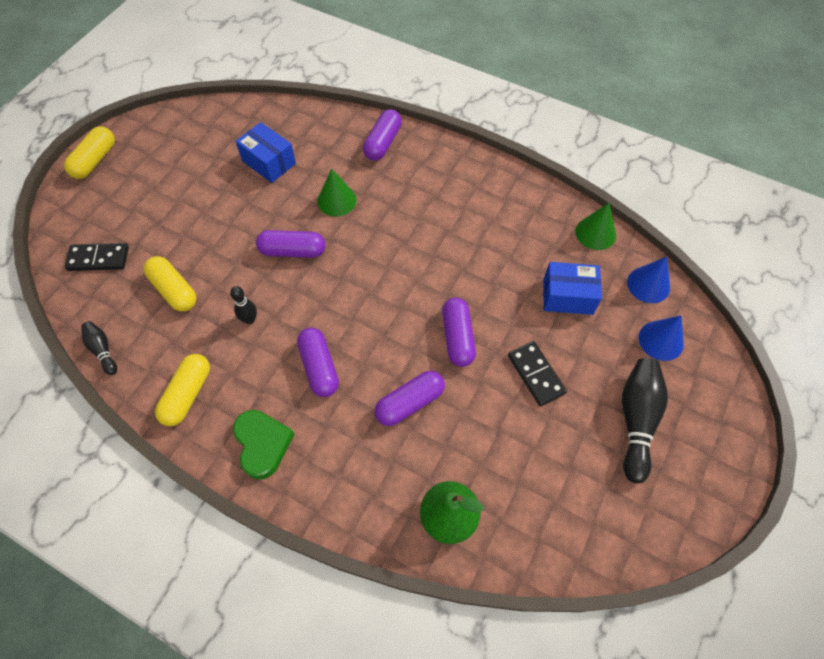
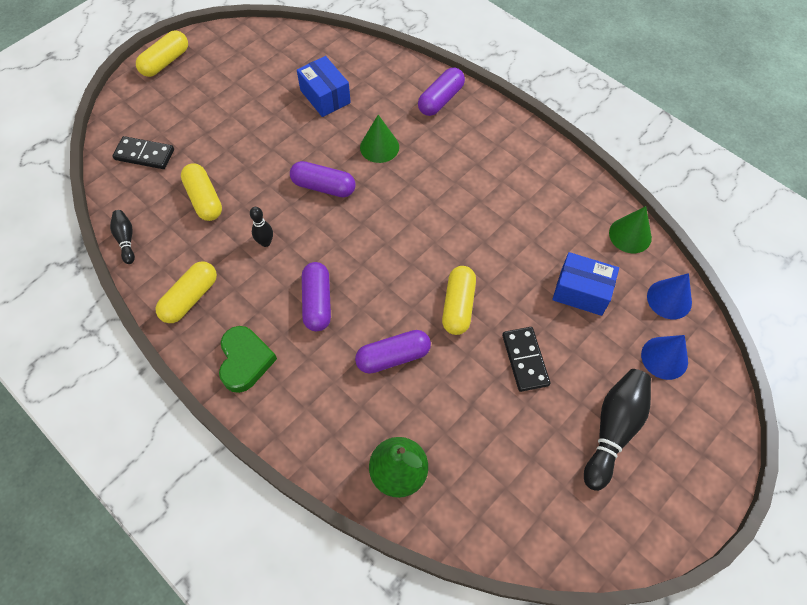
camera: 15 degrees right, 0 degrees up
(457, 337) = (458, 306): purple capsule -> yellow capsule

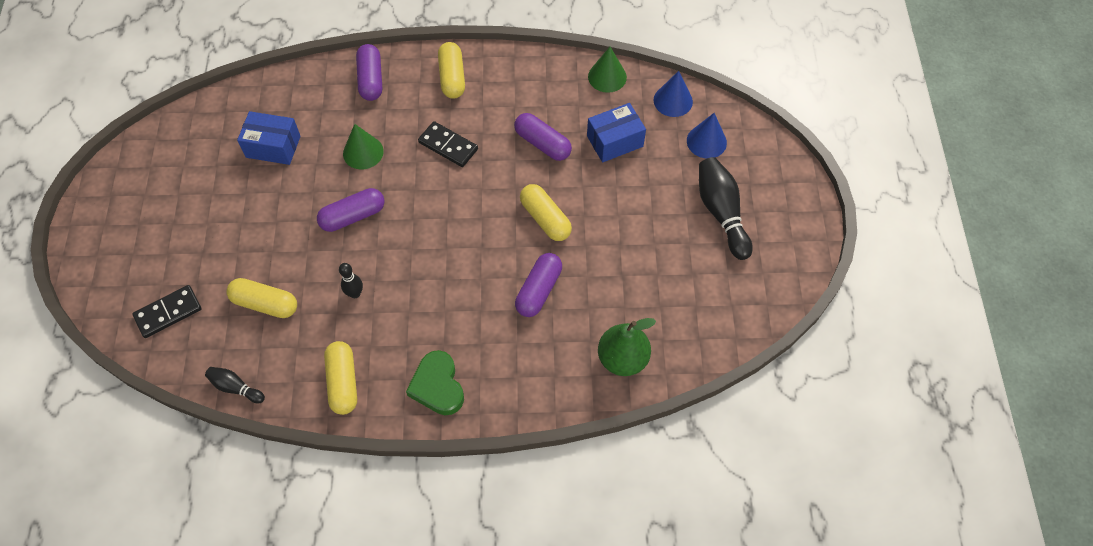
camera: 45 degrees left, 0 degrees up
(165, 62) = (91, 225): yellow capsule -> yellow capsule (452, 77)
(245, 361) = (437, 386): green heart -> green heart turned 150 degrees counterclockwise
(317, 302) = (444, 301): purple capsule -> purple capsule (542, 144)
(525, 360) = (625, 217): black domino -> black domino (448, 146)

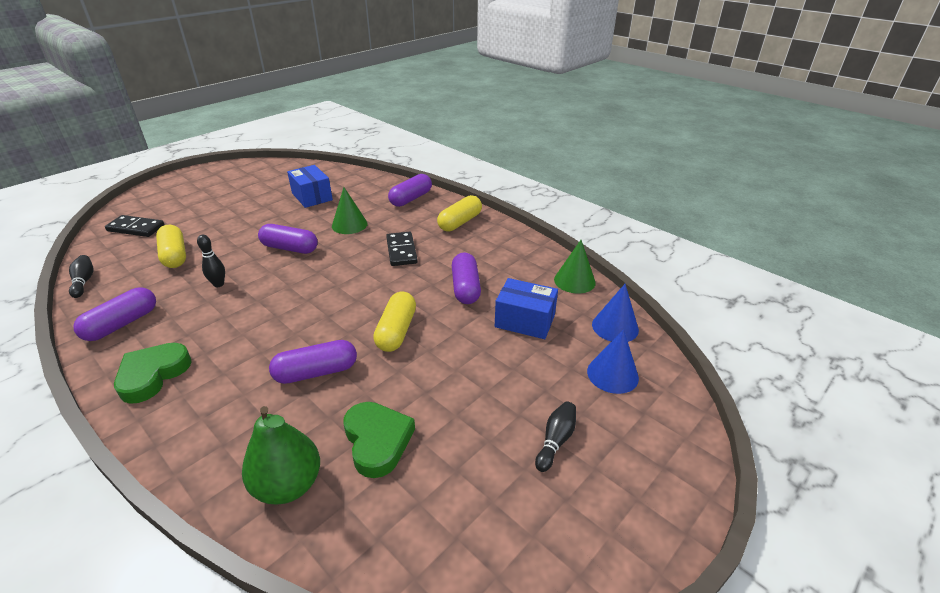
camera: 45 degrees right, 25 degrees down
(343, 382) = (122, 324): yellow capsule -> purple capsule
(634, 296) = (377, 441): none -> green heart
(721, 213) = (555, 441): black bowling pin -> black bowling pin, size x0.53

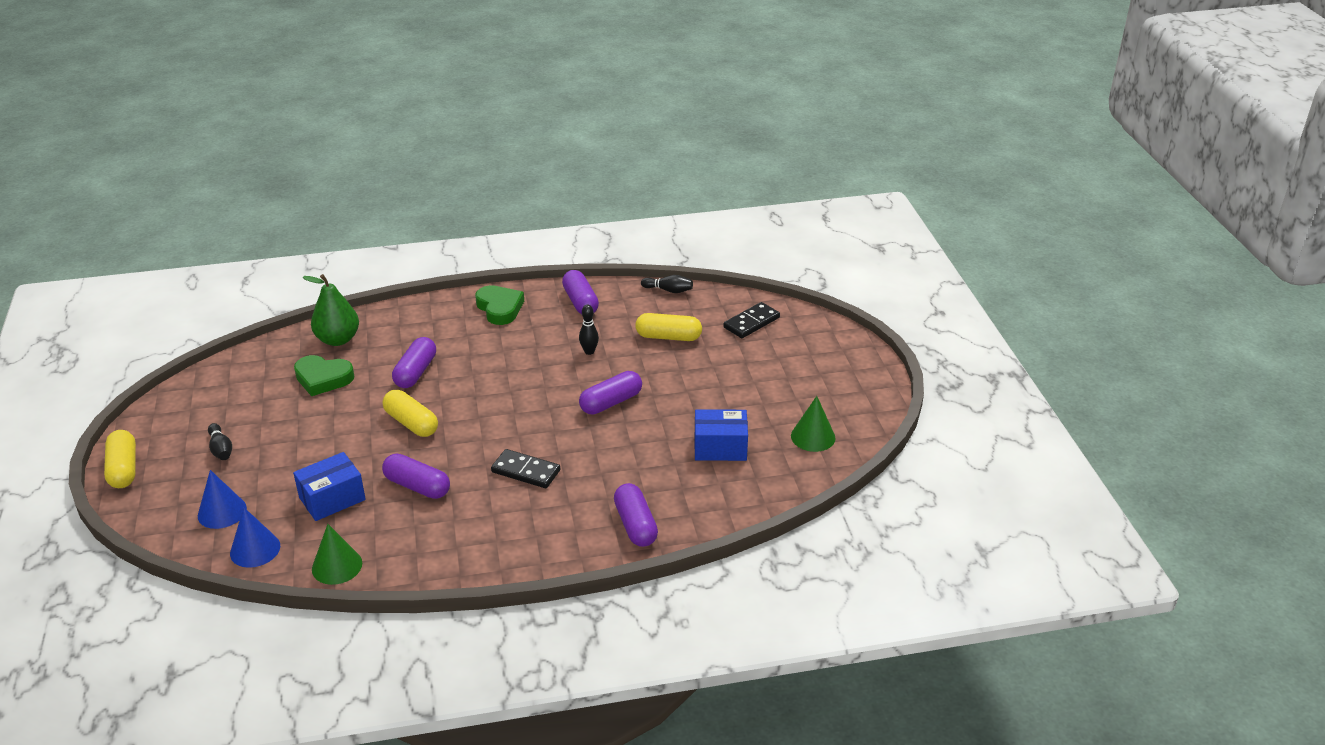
camera: 125 degrees right, 0 degrees up
(349, 225) = (619, 454): green cone -> green cone (813, 437)
(460, 222) = (535, 540): yellow capsule -> yellow capsule (123, 469)

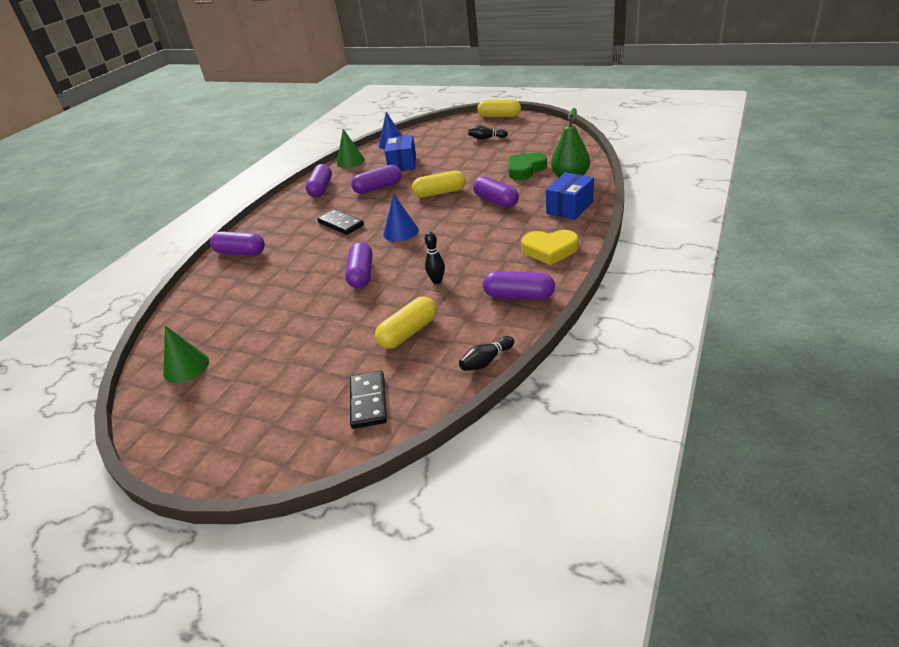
camera: 130 degrees right, 0 degrees up
(222, 512) = (432, 137): blue cone -> blue cone (400, 232)
(442, 546) = (321, 189): none -> purple capsule
(500, 308) = (550, 250): green heart -> yellow heart
(526, 471) = (341, 224): black domino -> black domino turned 75 degrees clockwise
(720, 447) = (247, 311): blue box -> blue box (570, 207)

